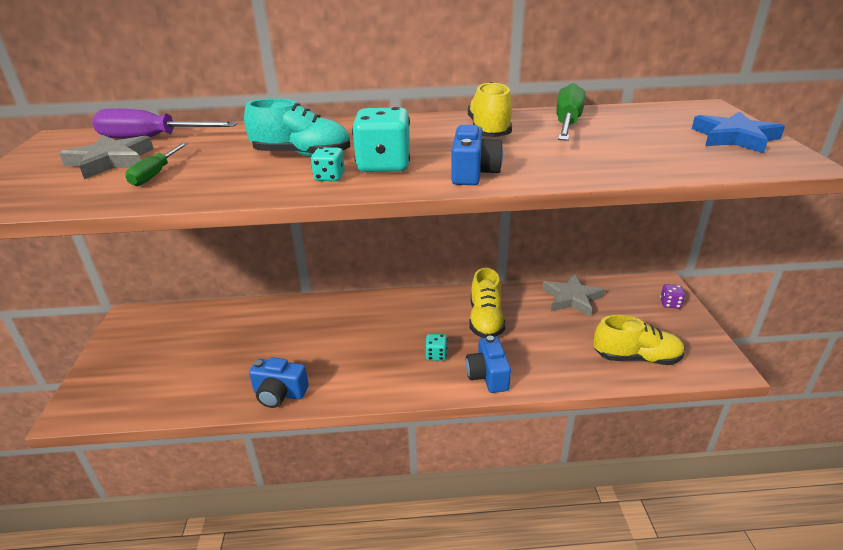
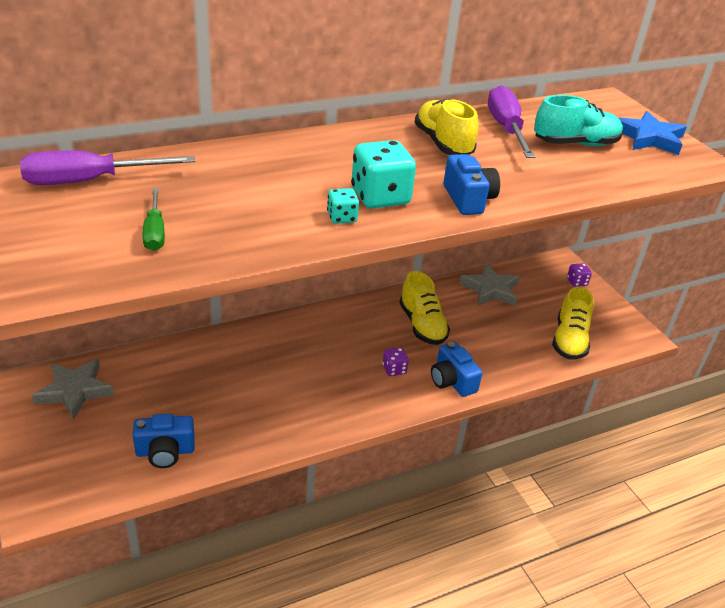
camera: 25 degrees left, 5 degrees up
(111, 161) = (79, 219): grey star -> grey star (75, 391)
(279, 394) = (261, 439): blue camera -> blue camera (165, 452)
(302, 155) = (287, 191): turquoise shoe -> turquoise shoe (575, 144)
(436, 355) = (394, 369): turquoise dice -> purple dice
(567, 123) = (506, 129): green screwdriver -> purple screwdriver
(636, 358) = (569, 340): yellow shoe -> yellow shoe turned 120 degrees clockwise

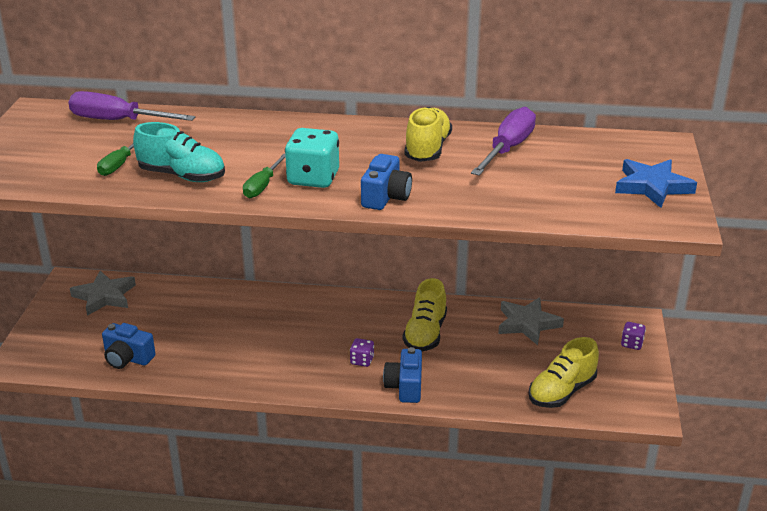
camera: 35 degrees right, 5 degrees down
(342, 218) = (262, 186): turquoise dice -> green screwdriver
(575, 144) = (560, 175): turquoise shoe -> turquoise shoe (182, 176)

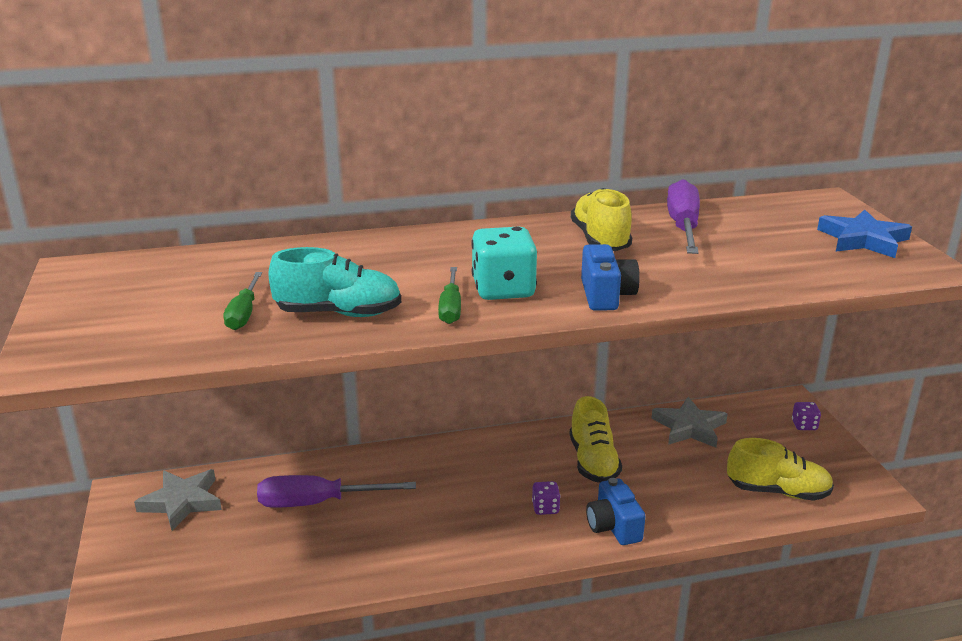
camera: 20 degrees left, 5 degrees down
(118, 121) = (200, 265): purple screwdriver -> purple screwdriver (318, 503)
(127, 358) = (258, 574): blue camera -> none
(562, 391) = (777, 491): yellow shoe -> yellow shoe turned 105 degrees counterclockwise

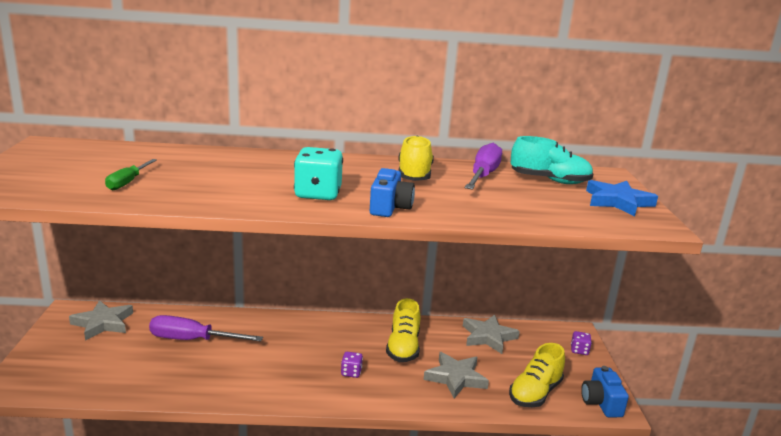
camera: 10 degrees right, 5 degrees down
(338, 313) = (191, 191): turquoise shoe -> turquoise shoe (549, 180)
(451, 308) = (271, 199): green screwdriver -> none
(613, 526) = (395, 394): blue camera -> blue camera (601, 403)
(676, 490) = (455, 378): none -> grey star
(777, 491) = (535, 393): yellow shoe -> yellow shoe turned 105 degrees clockwise

